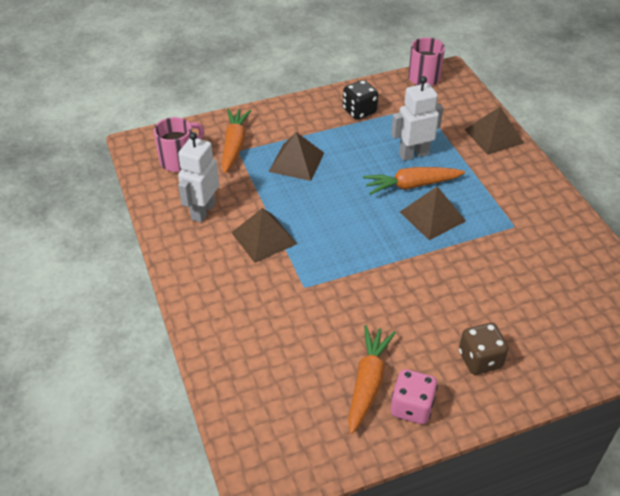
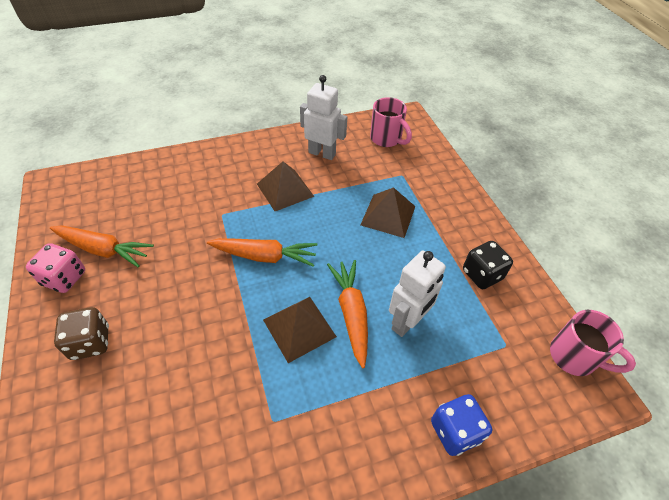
camera: 90 degrees right, 5 degrees up
(234, 145) = (410, 172): orange carrot -> orange carrot (264, 256)
(413, 154) = (407, 322): white robot -> white robot turned 60 degrees clockwise
(494, 136) = (455, 431): brown pyramid -> blue dice

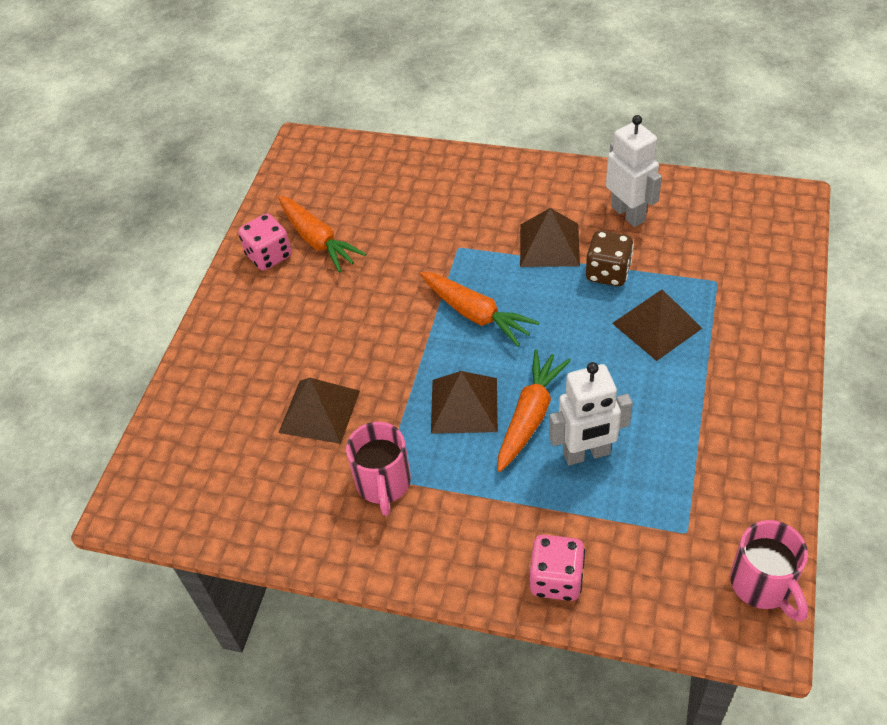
camera: 40 degrees right, 0 degrees up
(90, 342) = (262, 329): brown dice -> brown dice (608, 273)
(183, 391) = (319, 411): none -> brown pyramid
(386, 139) = (733, 224): pink mug -> pink mug (383, 484)
(455, 431) = (556, 579): blue dice -> pink dice
(482, 275) = (723, 445): black dice -> none

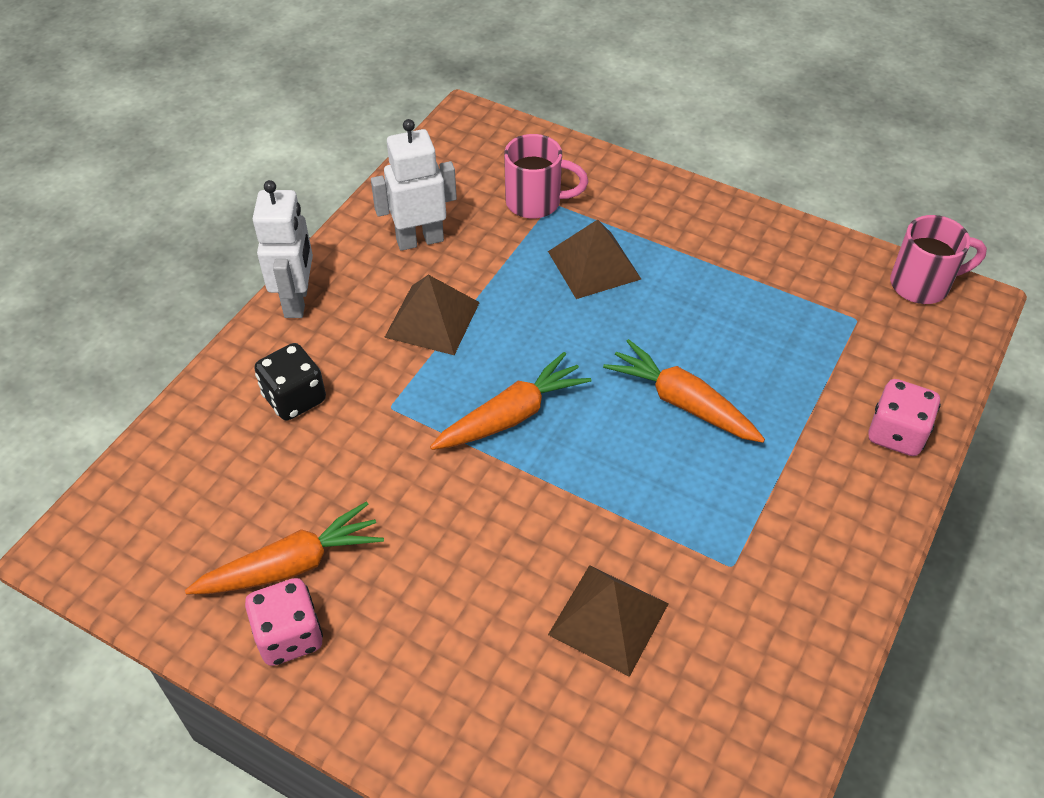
camera: 80 degrees left, 0 degrees up
(383, 484) = (742, 567): pink mug -> pink mug (536, 202)
(446, 198) = (294, 398): none -> black dice
(464, 405) = (648, 459): brown pyramid -> none
(586, 454) = (746, 368): white robot -> white robot (297, 301)
(608, 273) = (501, 281): brown dice -> none

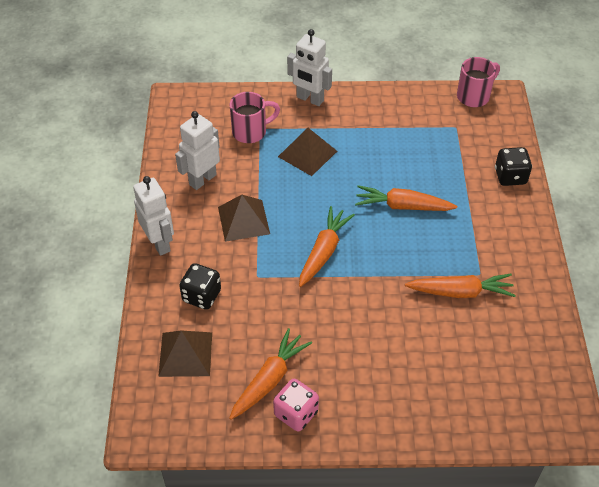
camera: 30 degrees left, 0 degrees up
(608, 619) = (442, 326): brown pyramid -> brown pyramid (185, 354)
(655, 190) = (310, 99): none -> white robot
(679, 579) = (460, 292): none -> orange carrot
(896, 434) = (510, 176): pink dice -> black dice

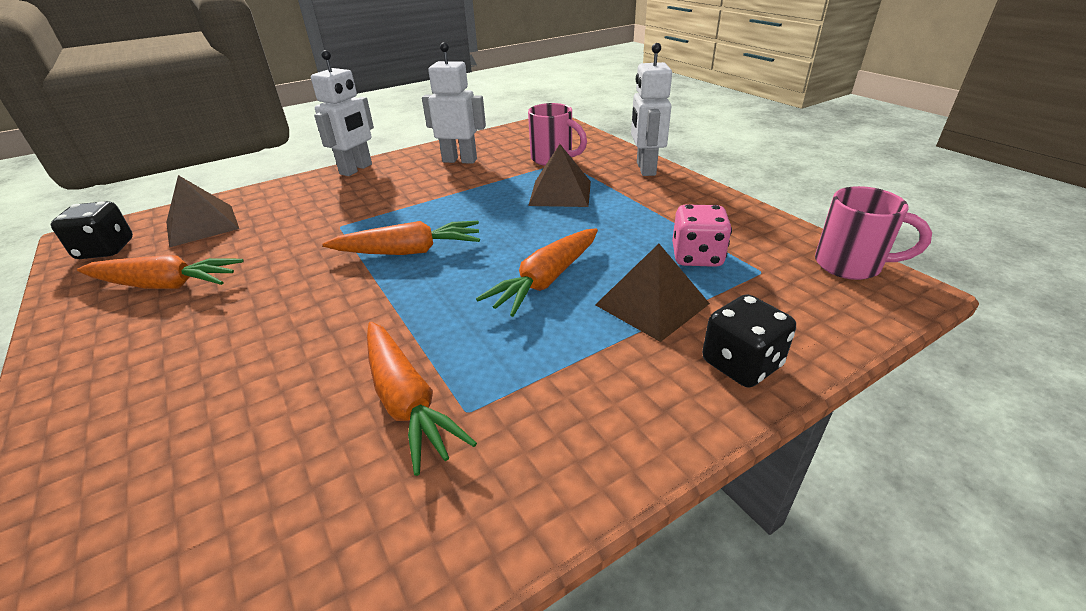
camera: 60 degrees right, 15 degrees down
(201, 296) = (293, 207): black dice -> black dice (106, 250)
(243, 220) = (421, 194): brown pyramid -> brown pyramid (651, 304)
(296, 413) = (101, 323): pink dice -> pink dice (696, 257)
(402, 206) = (546, 280): orange carrot -> orange carrot turned 120 degrees counterclockwise

